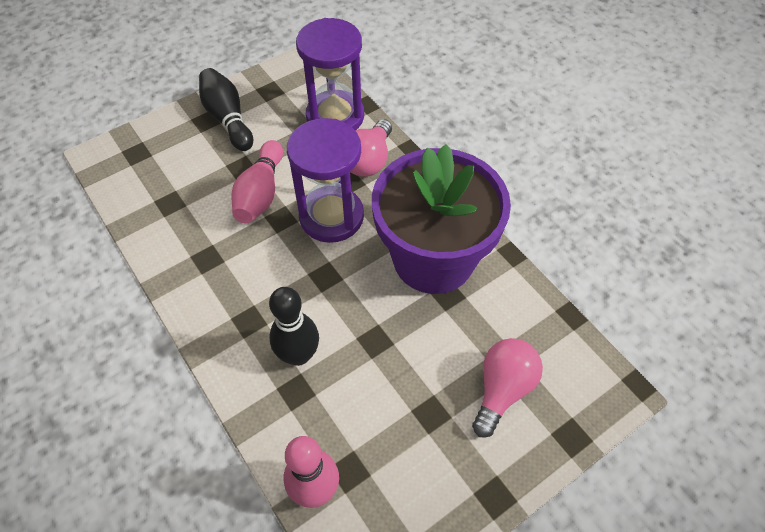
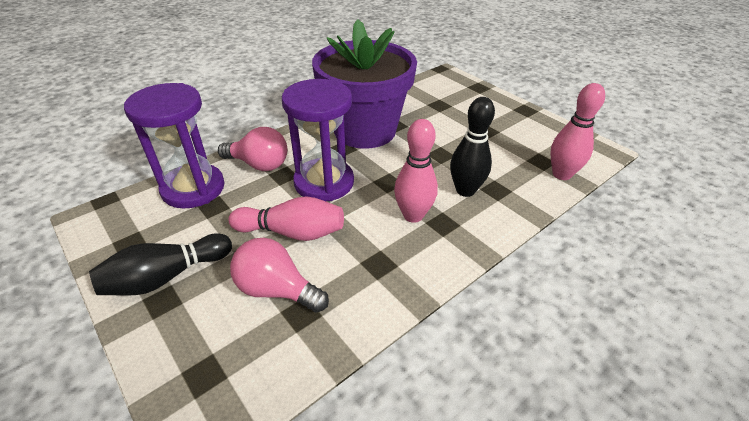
camera: 95 degrees left, 15 degrees down
(265, 294) = (413, 215): none -> pink bowling pin
(502, 389) = (459, 106): pink light bulb -> pink light bulb (276, 290)

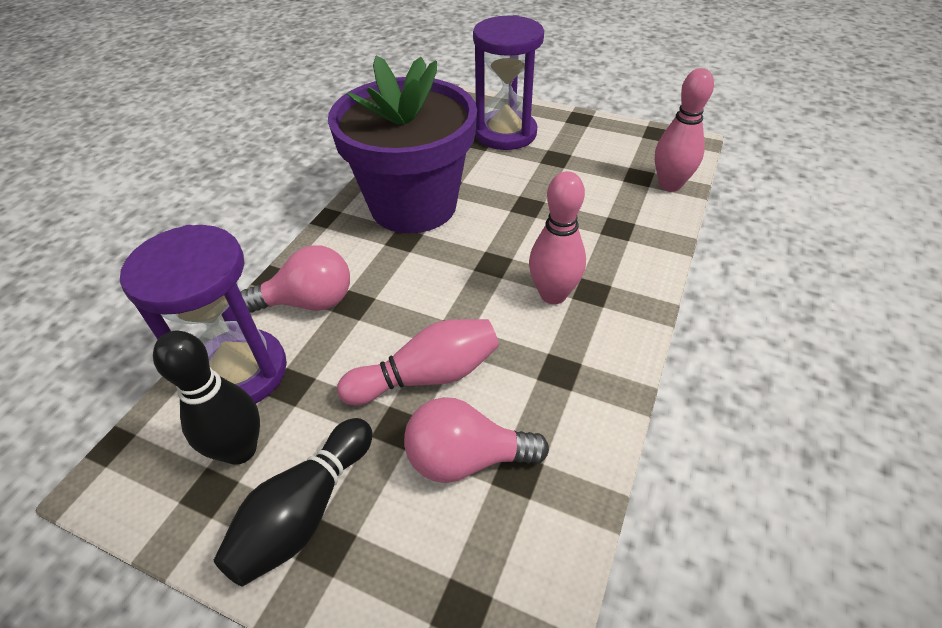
camera: 25 degrees left, 5 degrees up
(324, 182) = (415, 294): purple hourglass -> purple hourglass (505, 133)
(465, 190) = (587, 241): black bowling pin -> black bowling pin (240, 450)

